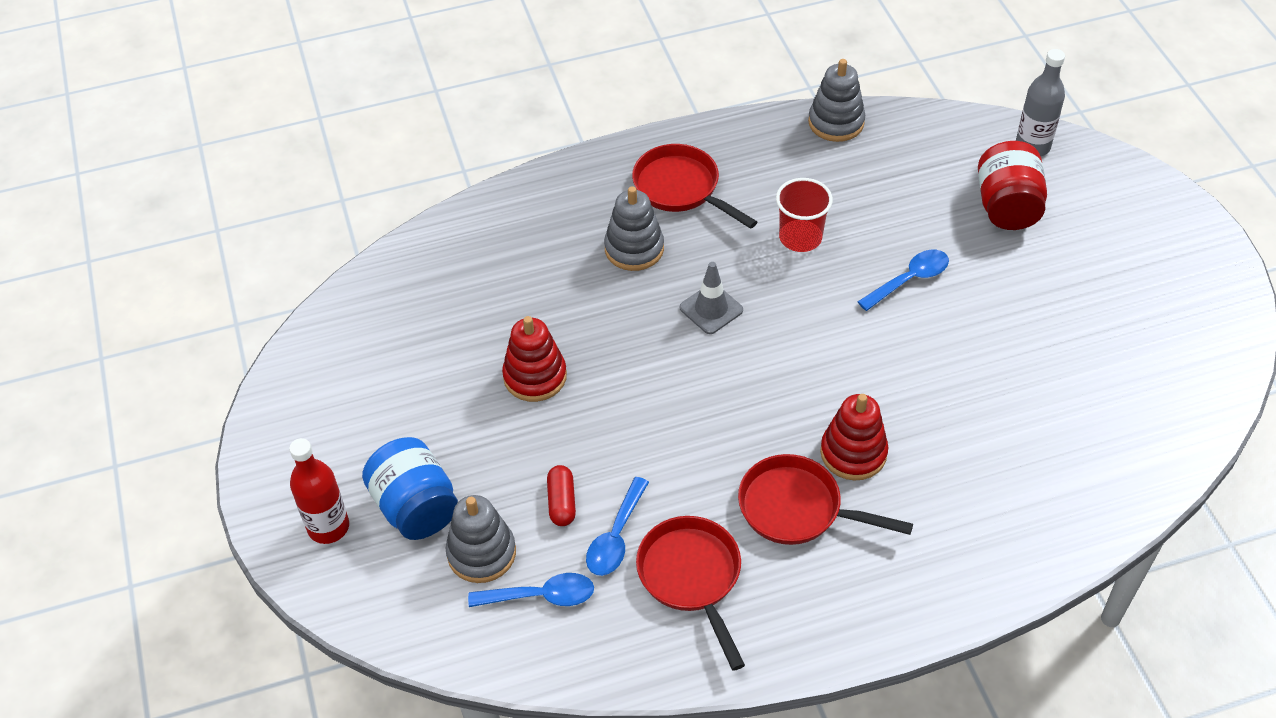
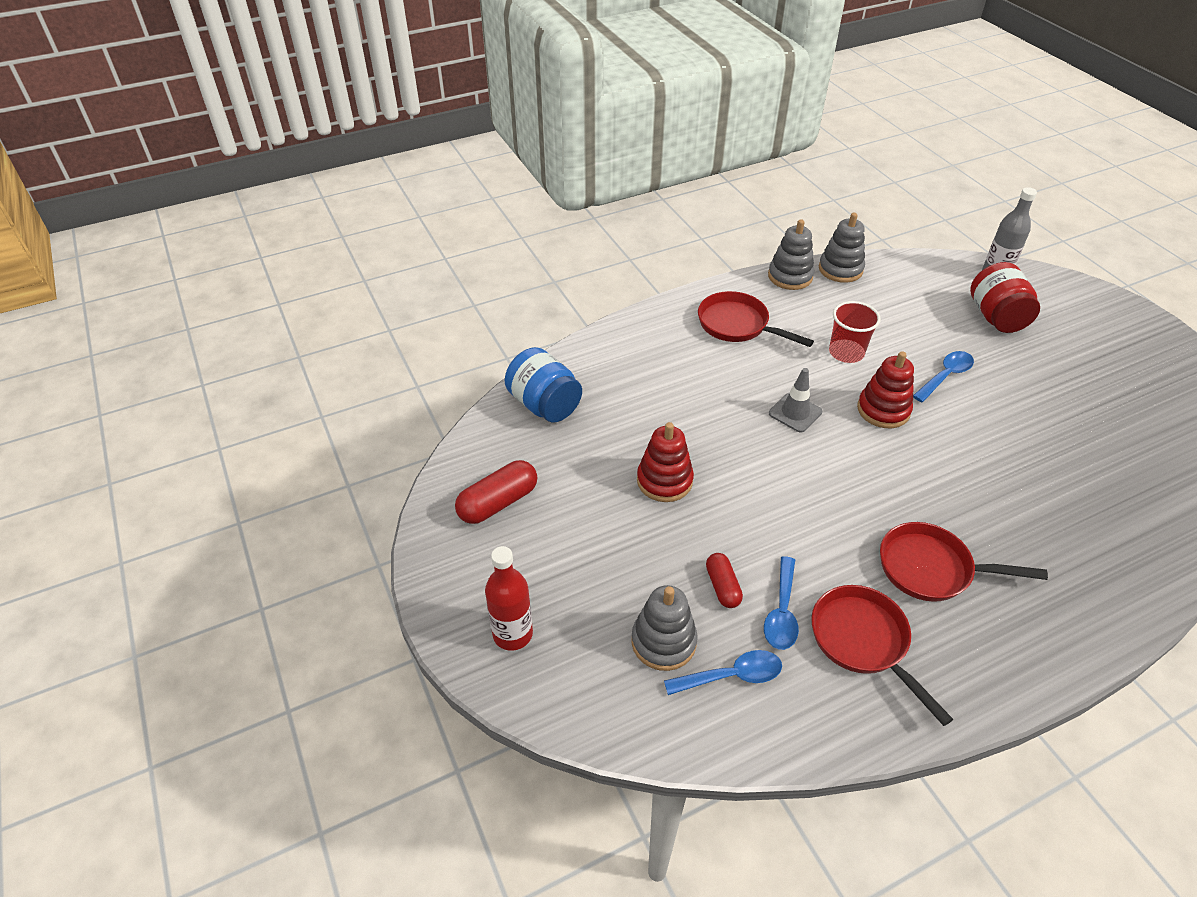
camera: 10 degrees left, 5 degrees down
(346, 383) = (498, 503): none -> red capsule
(416, 507) = (590, 606): blue jar -> blue jar (544, 405)
(634, 249) = (715, 372): grey stacking toy -> grey stacking toy (790, 276)
(853, 453) = (959, 516): red stacking toy -> red stacking toy (883, 410)

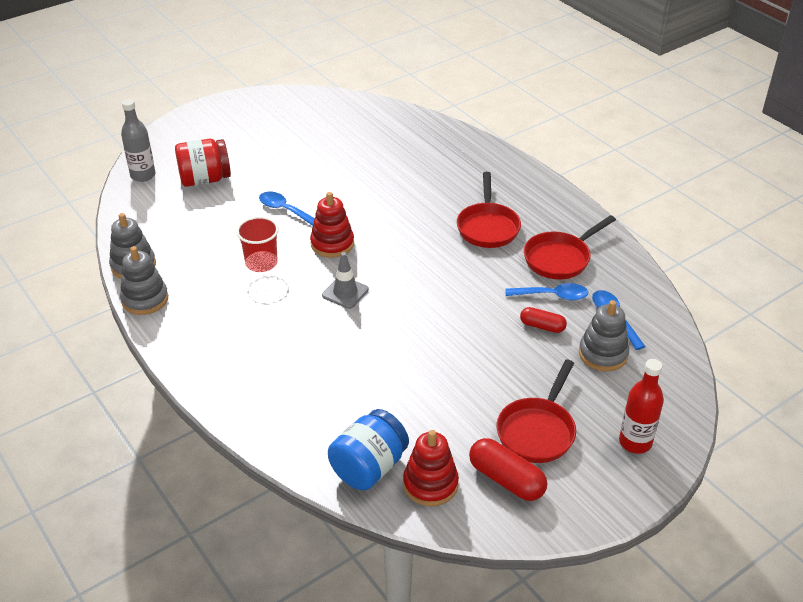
camera: 100 degrees left, 5 degrees down
(664, 481) = (446, 367): red stacking toy -> red stacking toy (430, 484)
(722, 586) = (542, 326): red capsule -> red capsule turned 45 degrees clockwise
(737, 325) = (227, 333): red pan -> red pan (537, 431)

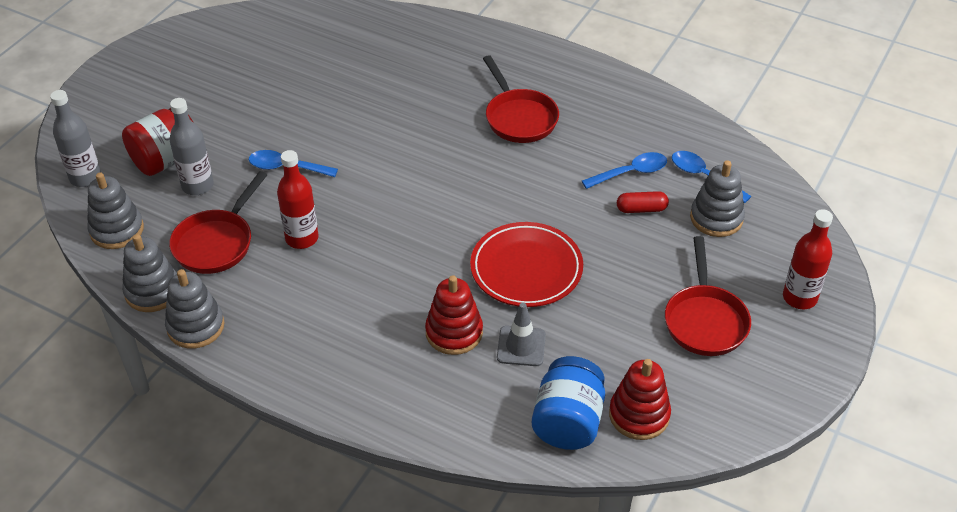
camera: 25 degrees left, 5 degrees up
(139, 216) = (117, 230): none -> grey stacking toy
(214, 204) = (197, 186): none -> grey bottle
(261, 263) = (302, 238): red cup -> red bottle
(332, 244) = (366, 190): red stacking toy -> red stacking toy (454, 332)
(345, 292) = (418, 241): grey traffic cone -> grey traffic cone (521, 346)
(415, 341) = (526, 269): none -> red plate
(506, 479) = (707, 381): red capsule -> none
(560, 258) = (613, 129): red pan -> red pan (217, 243)

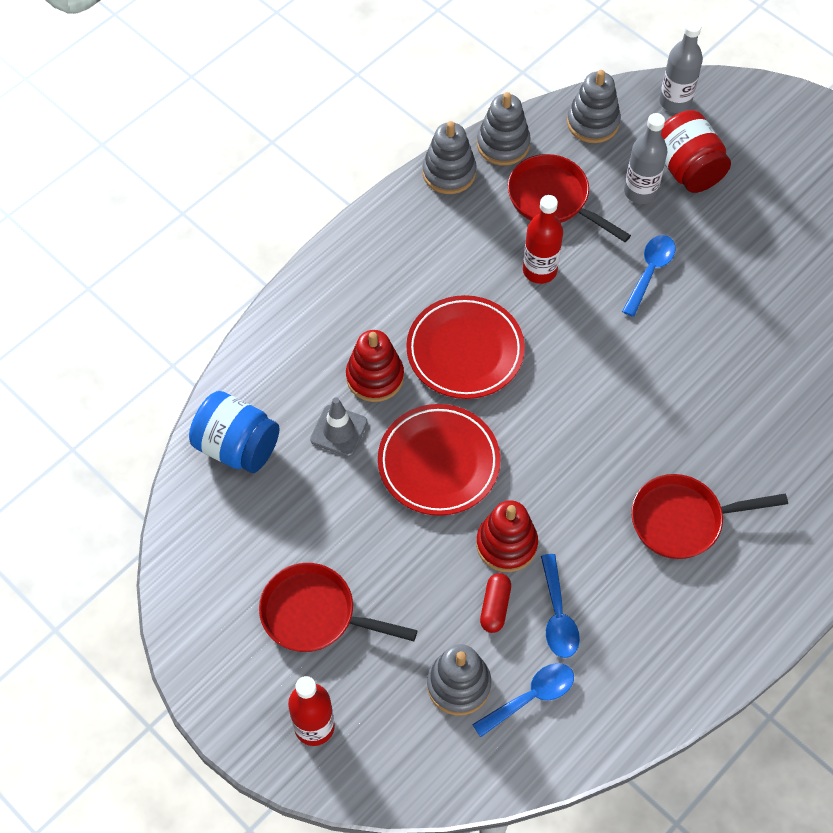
camera: 105 degrees right, 15 degrees up
(405, 273) = (465, 350): none -> red plate
(639, 415) = (222, 510): red stacking toy -> red stacking toy (506, 544)

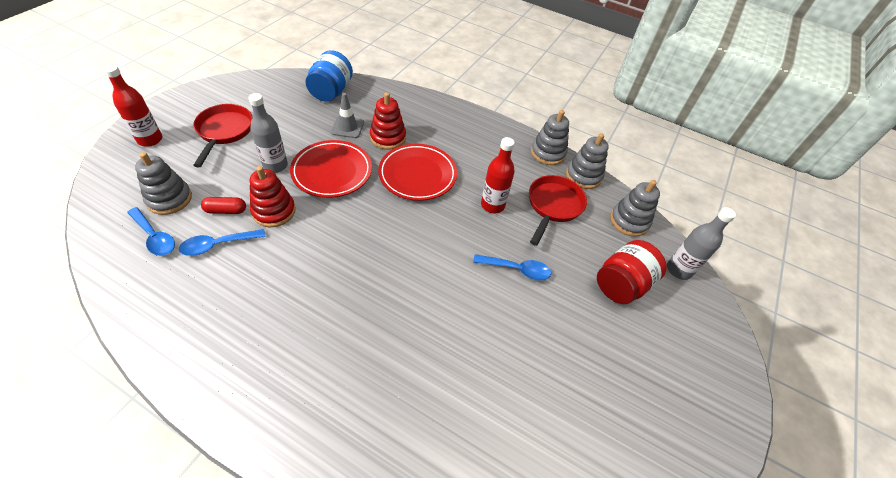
camera: 70 degrees right, 10 degrees down
(640, 192) = (585, 256): grey bottle -> grey bottle (275, 165)
(683, 520) = (299, 315): red pan -> none

